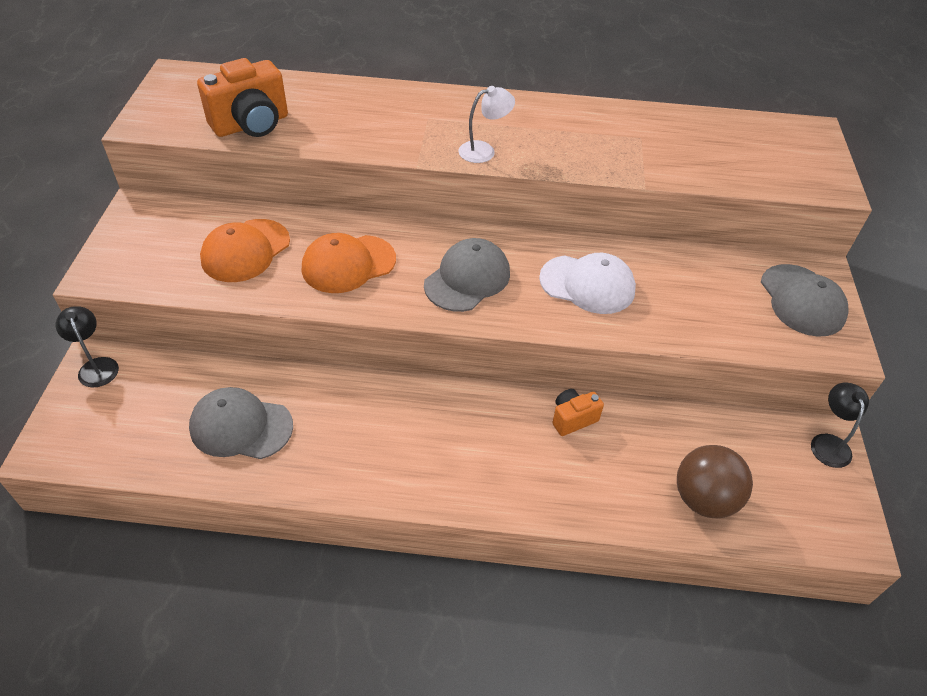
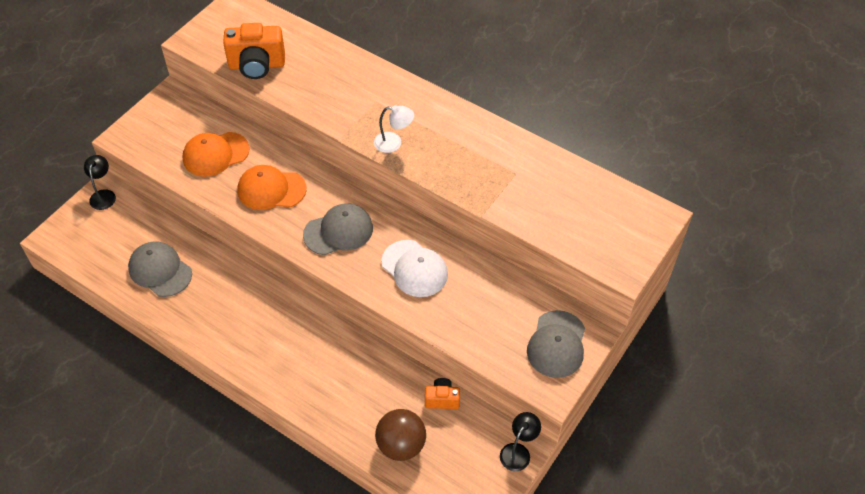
camera: 30 degrees right, 5 degrees up
(573, 419) = (359, 356): orange camera -> orange camera (442, 399)

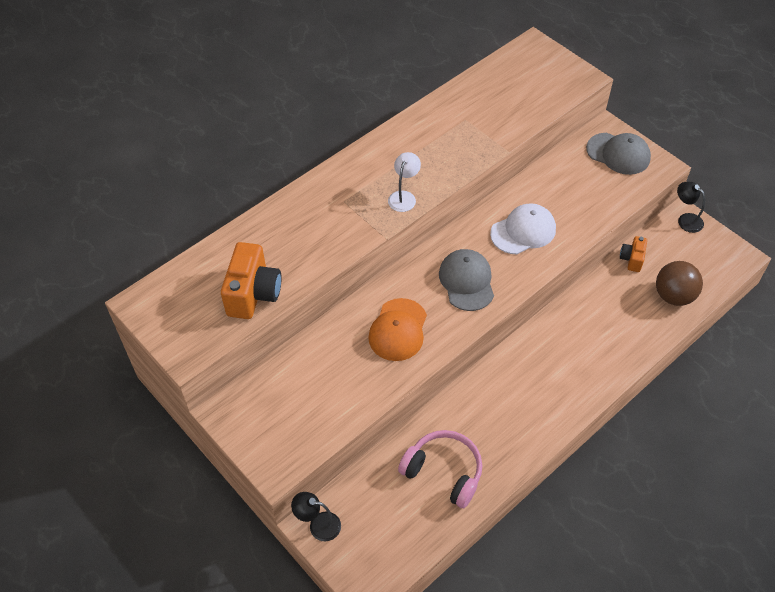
camera: 75 degrees left, 0 degrees up
(160, 270) = (443, 472): grey cap -> pink headphones
(215, 154) = (333, 375): orange cap -> none

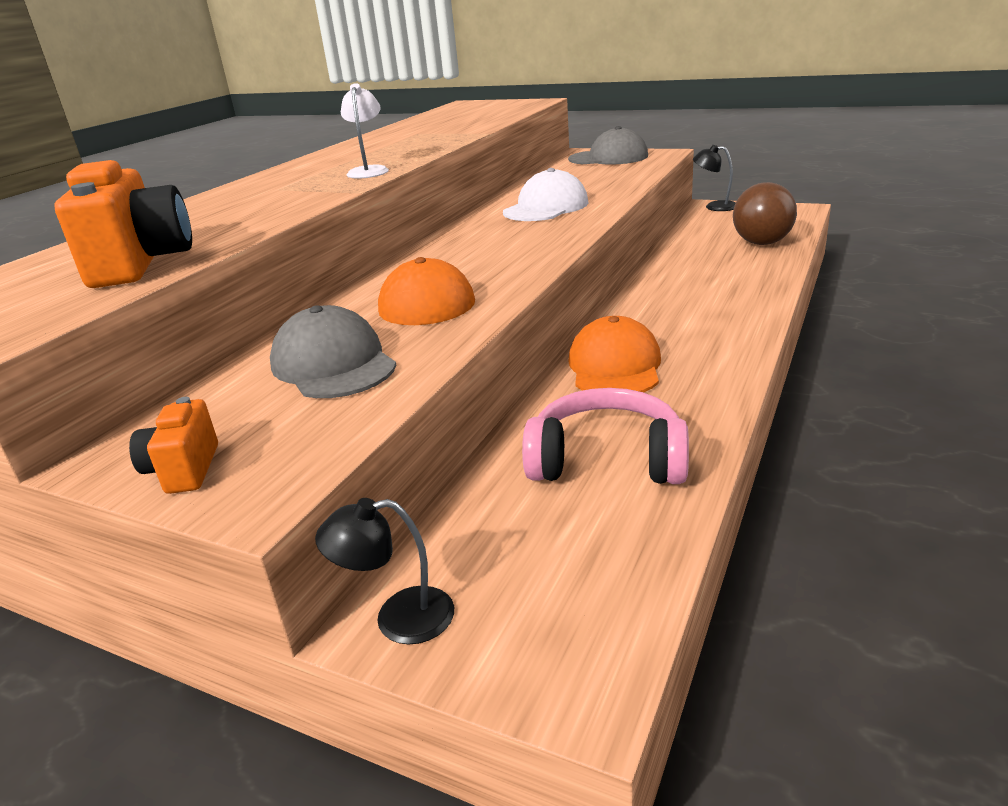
camera: 20 degrees left, 25 degrees down
(466, 281) = (501, 247): grey cap -> grey cap (333, 364)
(491, 397) = (615, 366): none -> orange cap
(632, 259) = (685, 237): orange camera -> orange camera (184, 470)

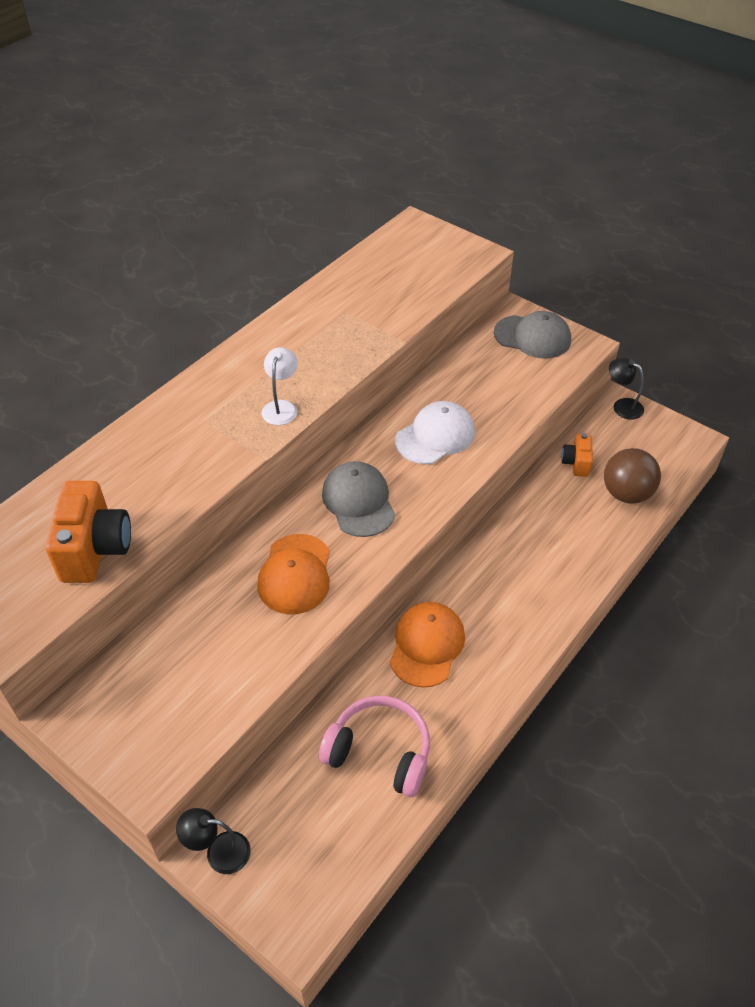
camera: 10 degrees right, 20 degrees up
(184, 470) = (112, 741): orange camera -> orange camera (576, 463)
(333, 364) = (214, 648): grey cap -> grey cap (358, 501)

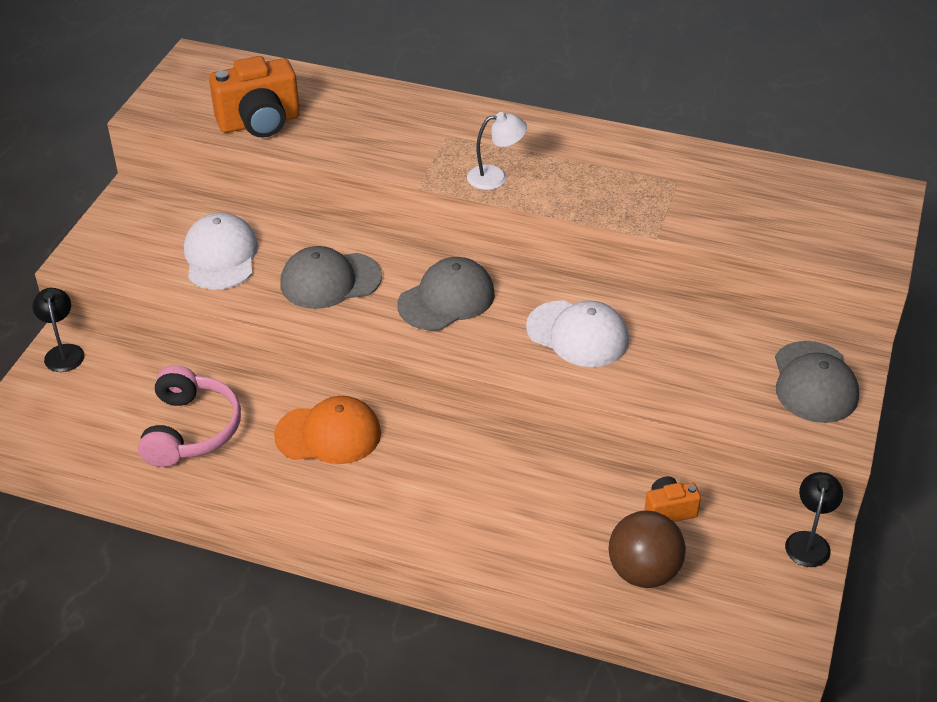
camera: 70 degrees right, 5 degrees down
(215, 652) = (221, 256): none -> white cap
(295, 574) = (330, 280): orange cap -> grey cap

